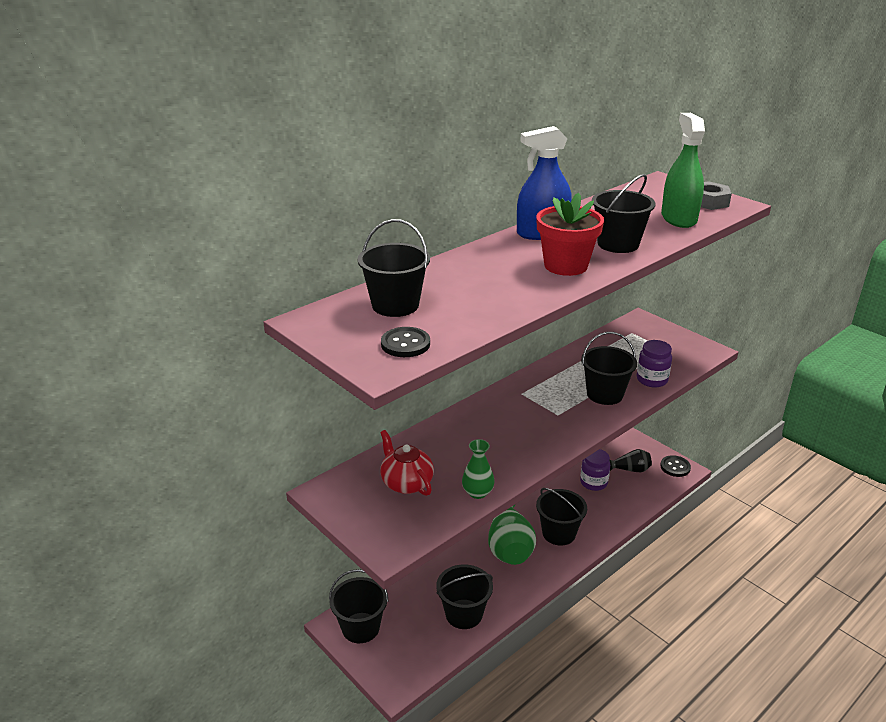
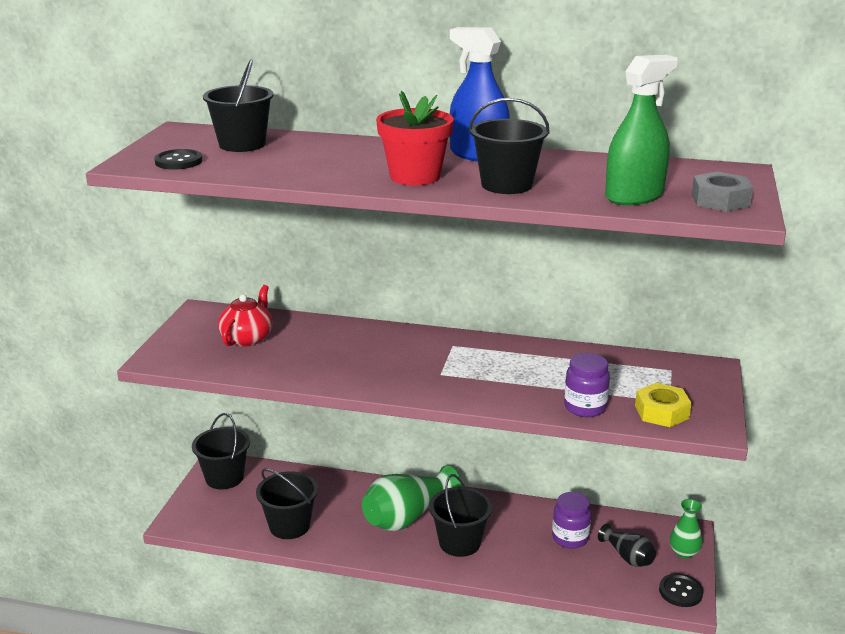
camera: 55 degrees right, 5 degrees down
(477, 492) = (267, 372): green vase -> green vase (684, 552)
(604, 394) = (514, 388): black bucket -> none
(678, 357) = (661, 412): none -> yellow nut

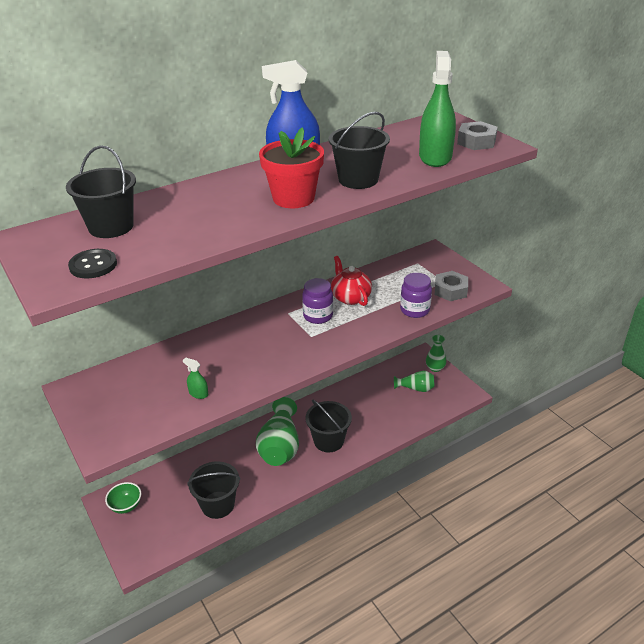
camera: 45 degrees left, 10 degrees up
(224, 478) = (126, 506): black bucket -> green bowl
(247, 338) = (146, 387): red teapot -> red teapot (350, 297)
(275, 363) = (198, 393): none -> green spray bottle
(570, 538) = (378, 397): purple jar -> purple jar (318, 316)
(628, 557) = (415, 388): black vase -> green vase
(661, 412) = (450, 290): yellow nut -> grey nut
(680, 591) = (459, 390): black button -> none

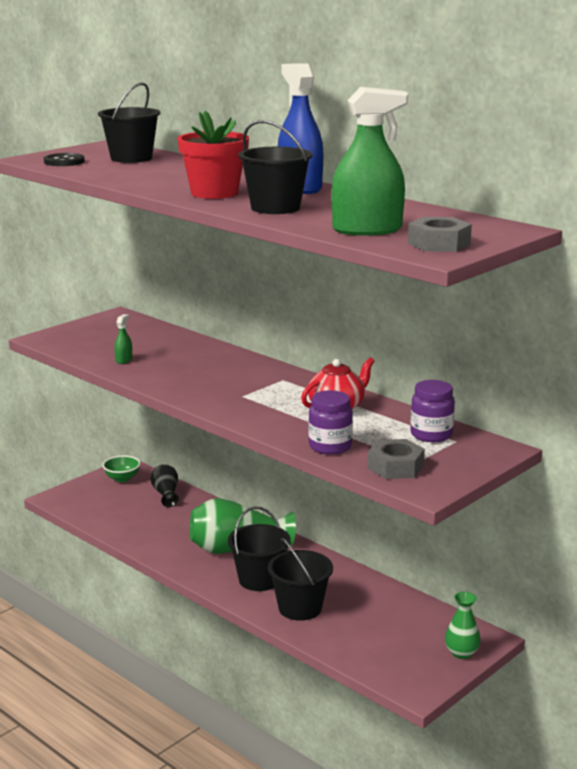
camera: 75 degrees right, 15 degrees down
(172, 478) = (166, 494): none -> black vase
(218, 505) = (135, 525): black bucket -> black bucket (300, 608)
(318, 316) = (285, 395): purple jar -> purple jar (431, 435)
(415, 388) = (401, 638): green vase -> none

